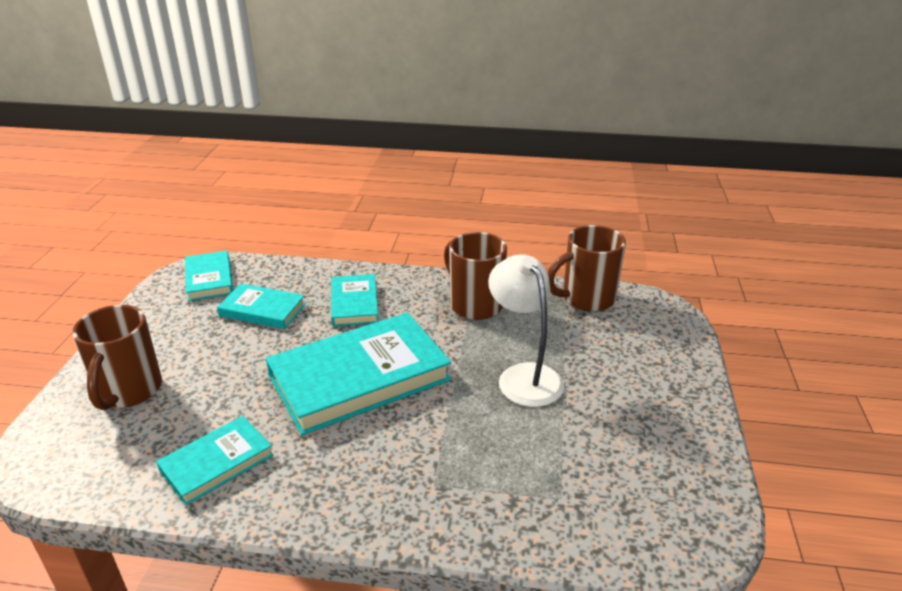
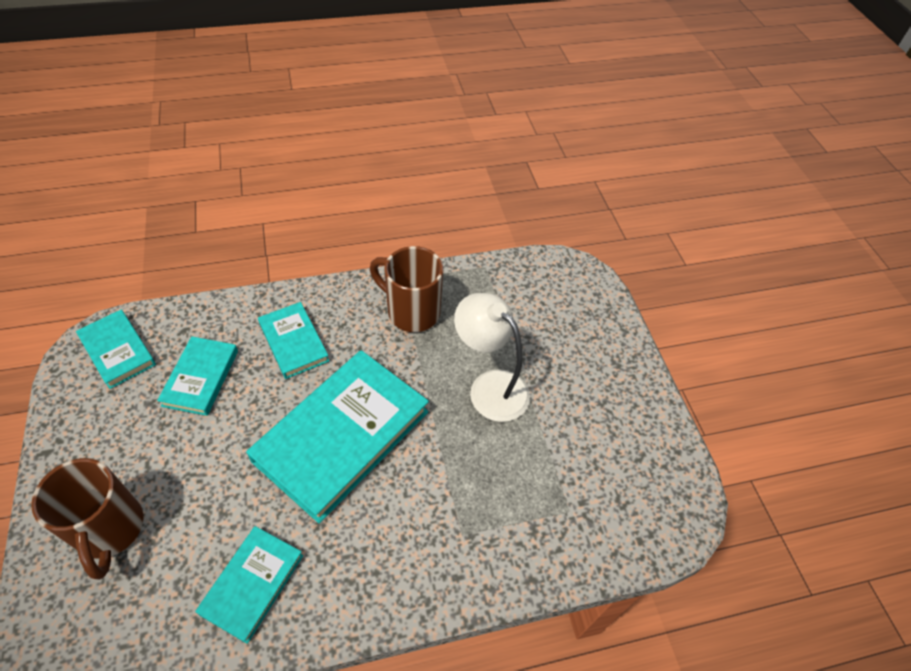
camera: 25 degrees left, 20 degrees up
(262, 310) = (200, 378): turquoise book -> turquoise book turned 75 degrees counterclockwise
(586, 299) = (509, 277): brown mug -> none

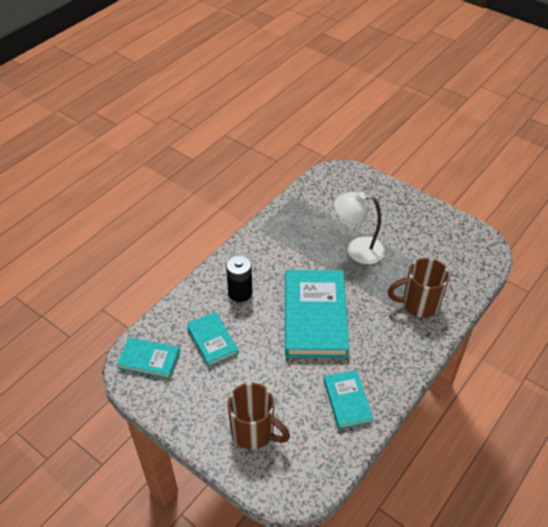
camera: 35 degrees left, 5 degrees down
(294, 342) = (240, 293): turquoise book -> black battery
(411, 312) = (282, 240): brown mug -> brown mug (418, 304)

